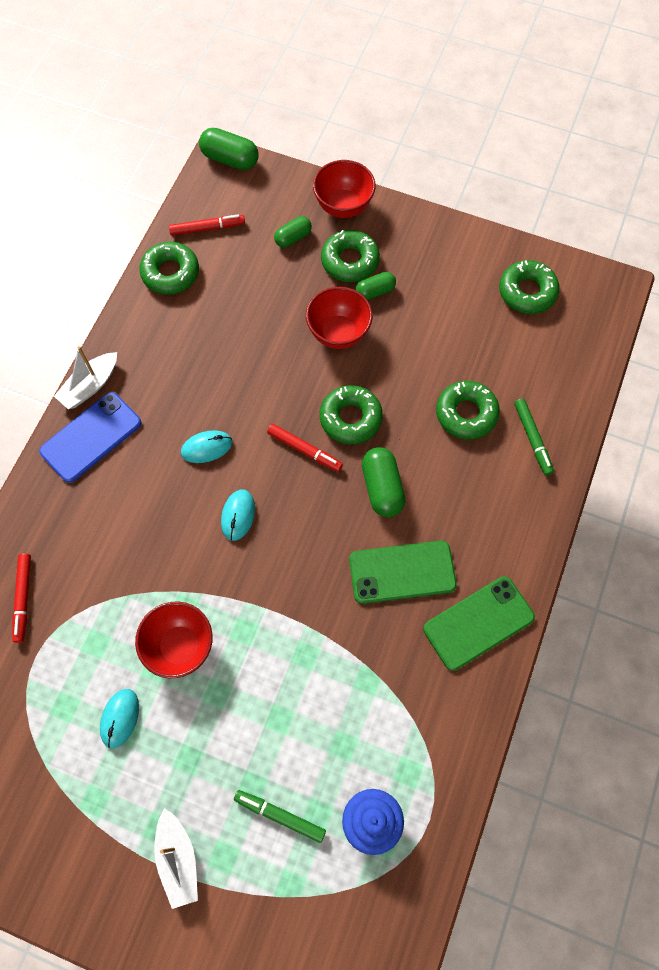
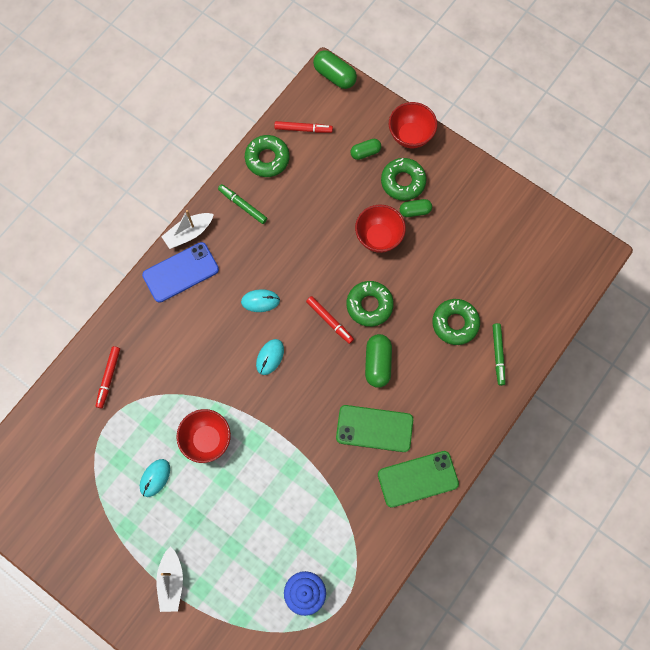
camera: 15 degrees right, 5 degrees up
(280, 815) = (245, 572): green marker -> green marker (242, 205)
(527, 292) = (530, 239): green donut -> none

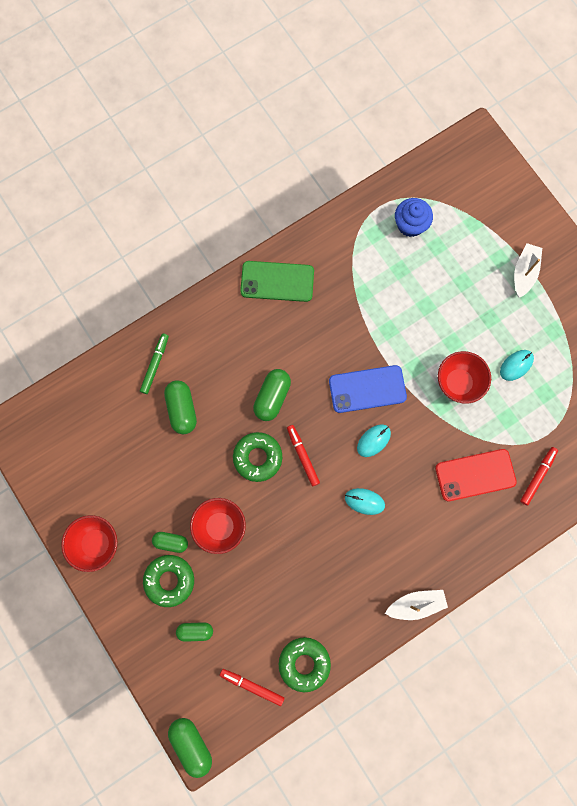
camera: 160 degrees left, 5 degrees up
(167, 359) = (475, 475): none -> red phone
(181, 272) = (436, 562): blue phone -> blue phone (367, 389)
(242, 205) = (349, 616): green marker -> none
(374, 428) = (299, 338): green phone -> none
(410, 136) = (138, 633): red bowl -> red bowl (96, 543)
(455, 323) = (182, 409): green donut -> green capsule

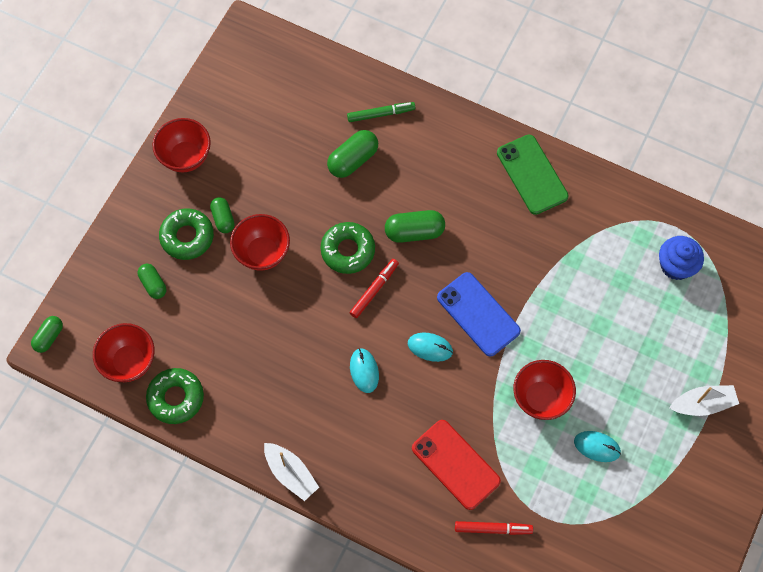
camera: 60 degrees right, 10 degrees down
(191, 744) = (49, 337): green capsule -> green capsule, size x0.64
(252, 686) = (129, 362): red marker -> red bowl

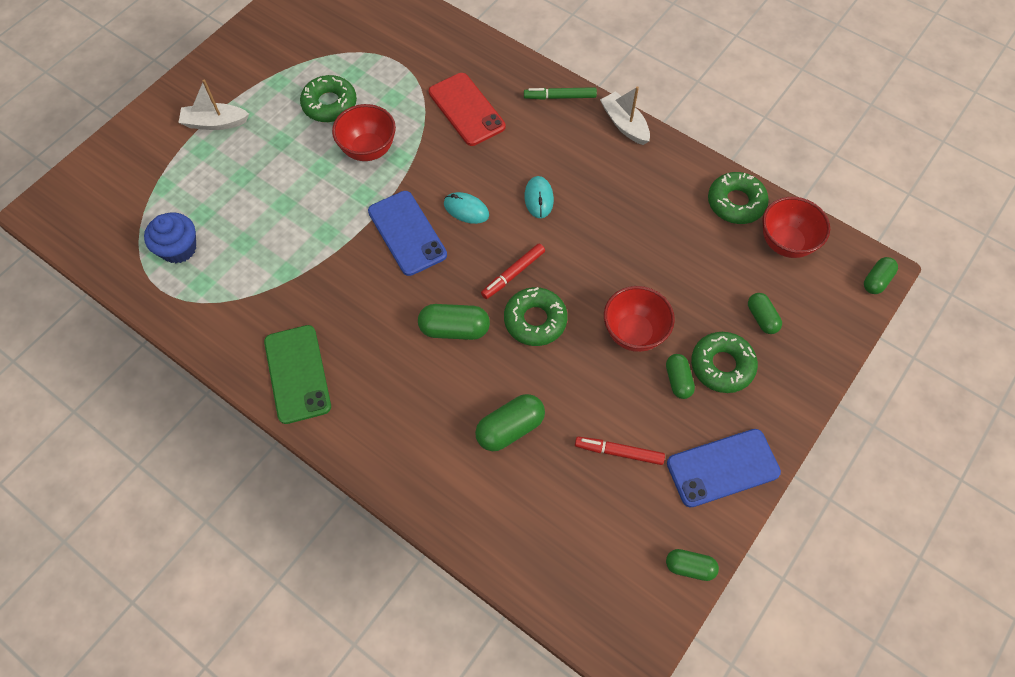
camera: 170 degrees left, 5 degrees down
(185, 157) = (722, 468): red bowl -> blue phone
(208, 87) = (689, 567): none -> green capsule
(381, 114) = (462, 485): green marker -> green marker (560, 97)
(493, 529) = (446, 59): red marker -> red marker (619, 452)
(597, 447) = (329, 104): turquoise mouse -> green donut

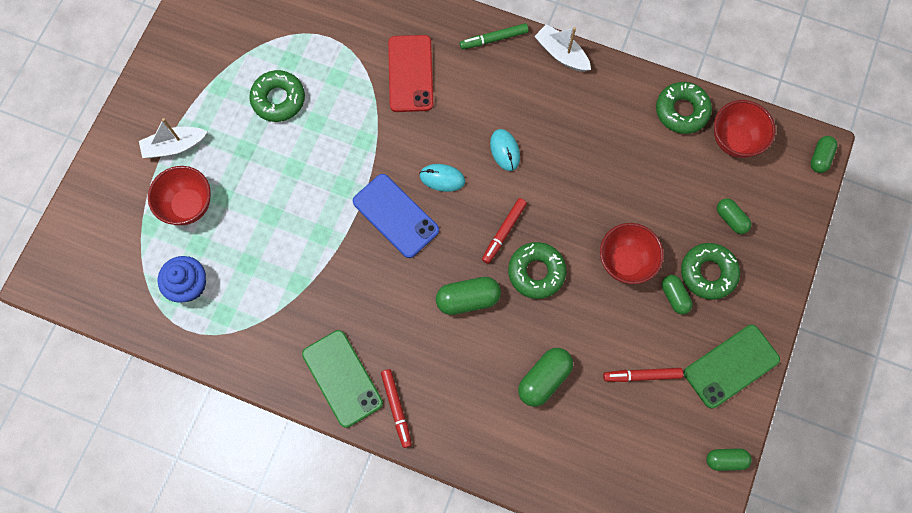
camera: 15 degrees left, 10 degrees up
(343, 418) = (396, 408): none -> red marker
(368, 150) = (332, 139): red bowl -> red bowl (188, 205)
(466, 109) = (410, 73): red phone -> red phone turned 45 degrees clockwise
(722, 468) = (731, 366): blue phone -> green phone

